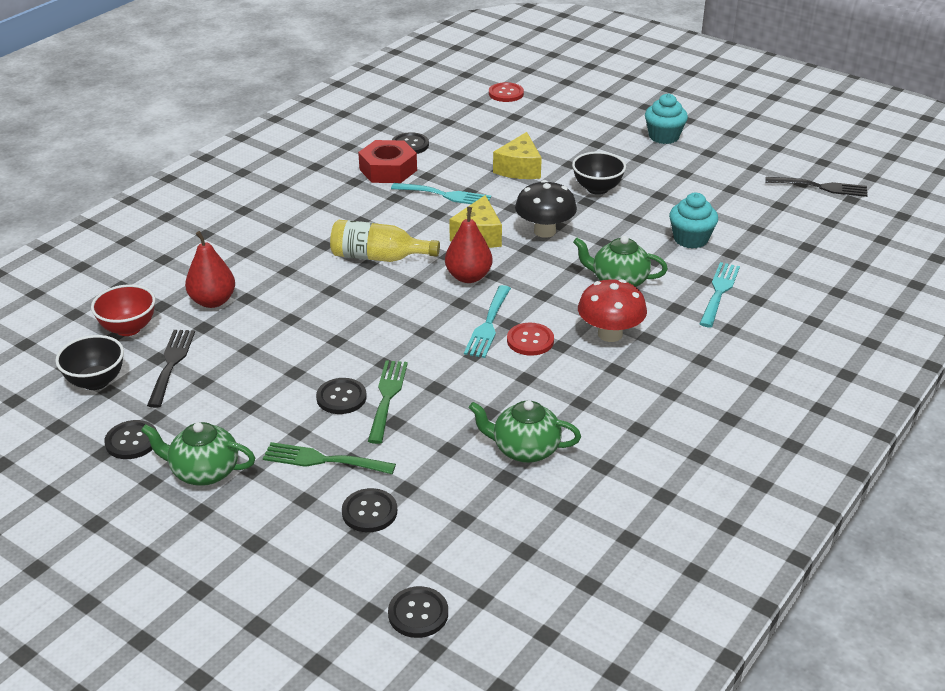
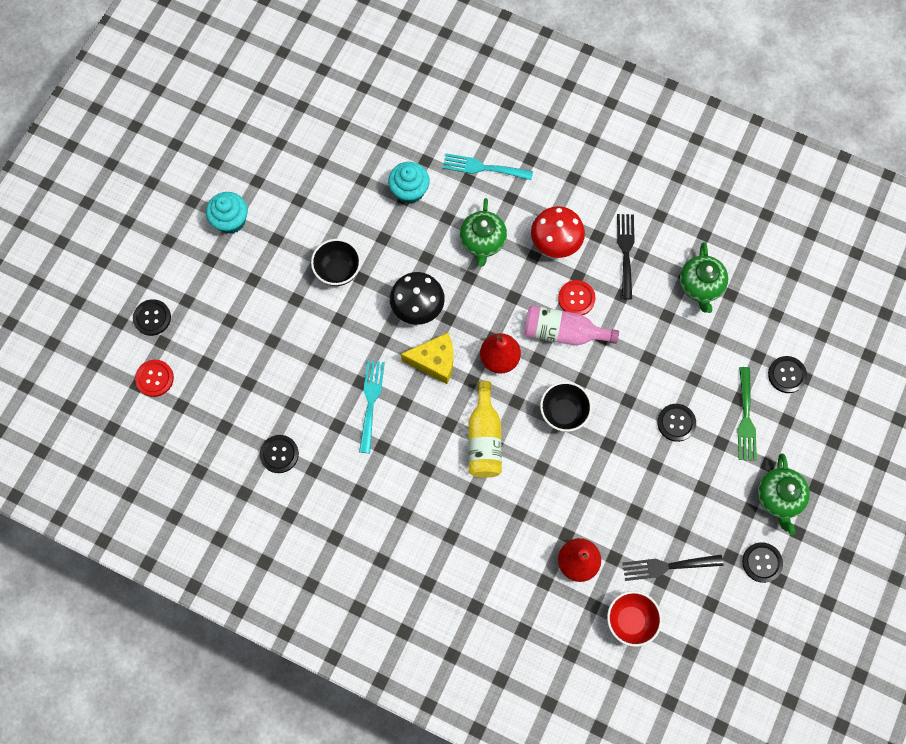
camera: 100 degrees left, 35 degrees up
(96, 381) = (703, 619): black bowl -> black bowl (563, 413)
(387, 397) = (668, 390): green fork -> none
(388, 170) = (331, 464): red nut -> none
(418, 613) = (862, 327): black button -> black button (152, 318)
(488, 325) = (563, 332): turquoise fork -> pink bottle
(519, 168) = (311, 343): yellow cheese -> none
(821, 187) = (306, 91): black fork -> black fork (625, 252)

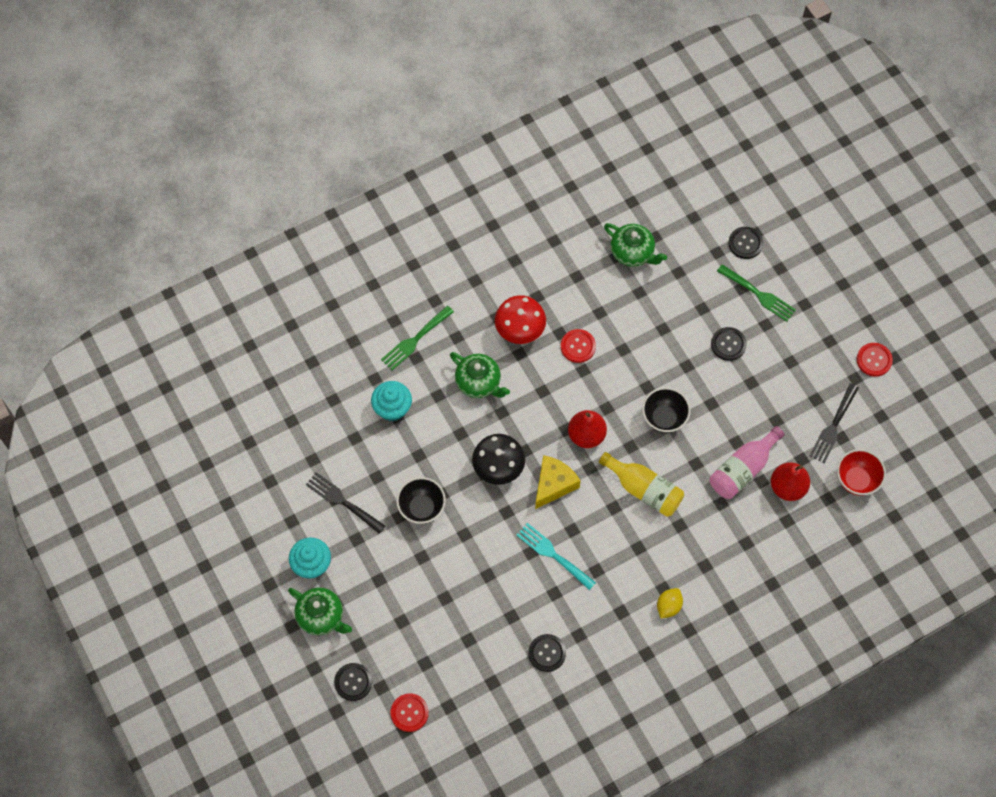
camera: 55 degrees left, 5 degrees down
(391, 529) = (668, 606): none -> yellow lemon
(483, 168) = (415, 340): turquoise fork -> green fork
(563, 332) = (598, 375): pink bottle -> pink bottle (742, 469)
(625, 252) = (566, 285): black fork -> black fork (342, 501)
(762, 562) = (874, 360): black button -> red button
(779, 498) = (834, 315): green teapot -> green teapot (321, 616)

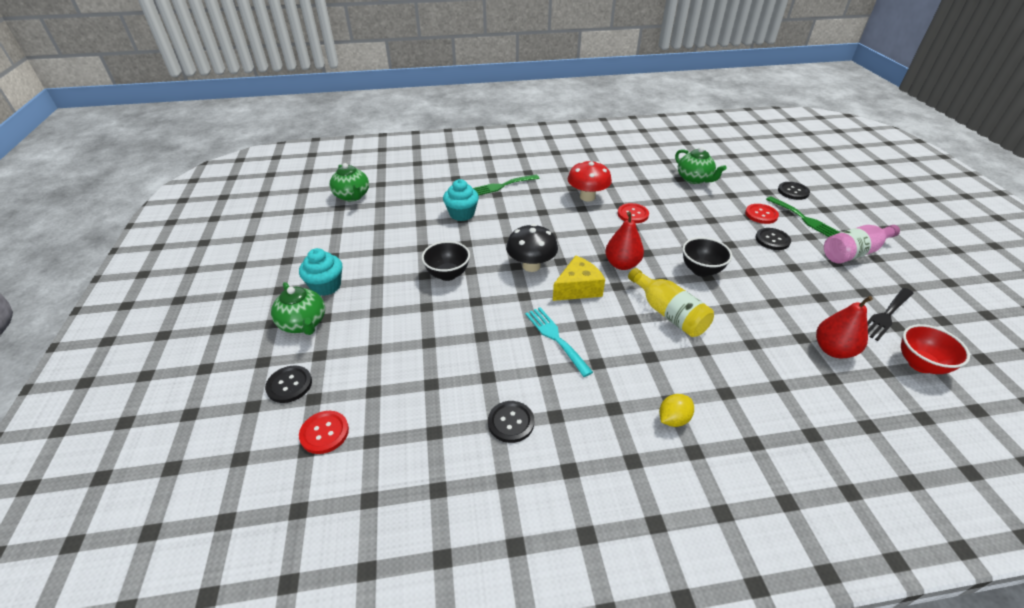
camera: 20 degrees right, 25 degrees down
(342, 501) = (383, 254): black fork -> none
(479, 382) = (540, 216): green teapot -> green teapot (352, 196)
(742, 469) = (780, 323): pink bottle -> pink bottle (854, 253)
(874, 360) = (927, 279): red button -> red button (761, 215)

